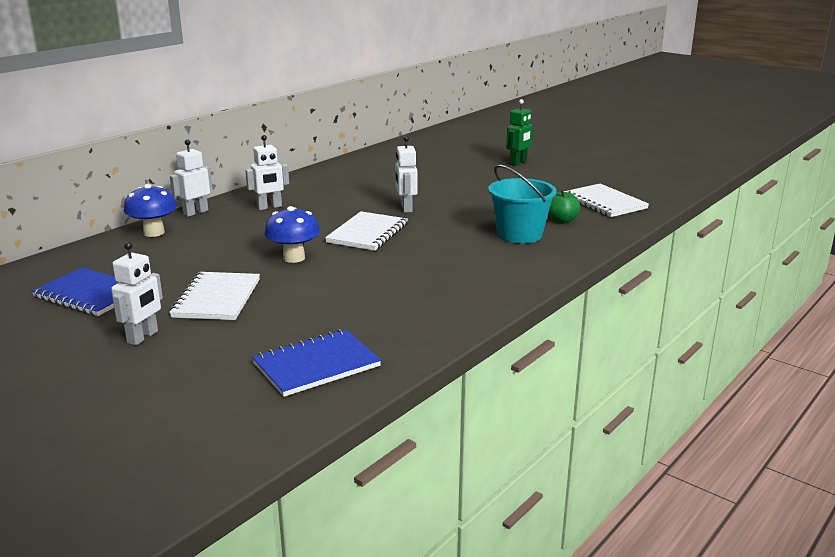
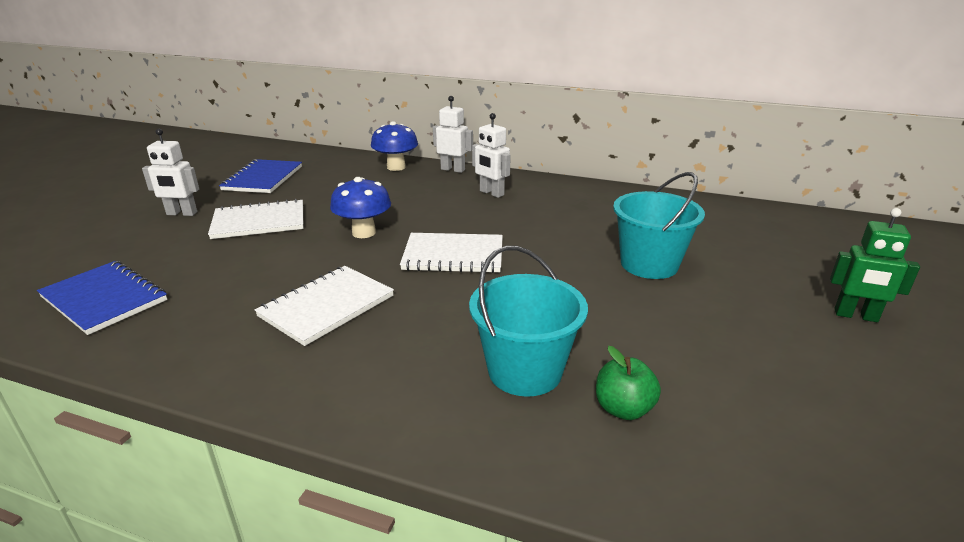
camera: 70 degrees right, 5 degrees up
(406, 208) = (553, 262): white robot -> none
(432, 187) = (649, 264): none -> turquoise bucket
(604, 202) = (776, 456): white notebook -> white notebook (327, 306)

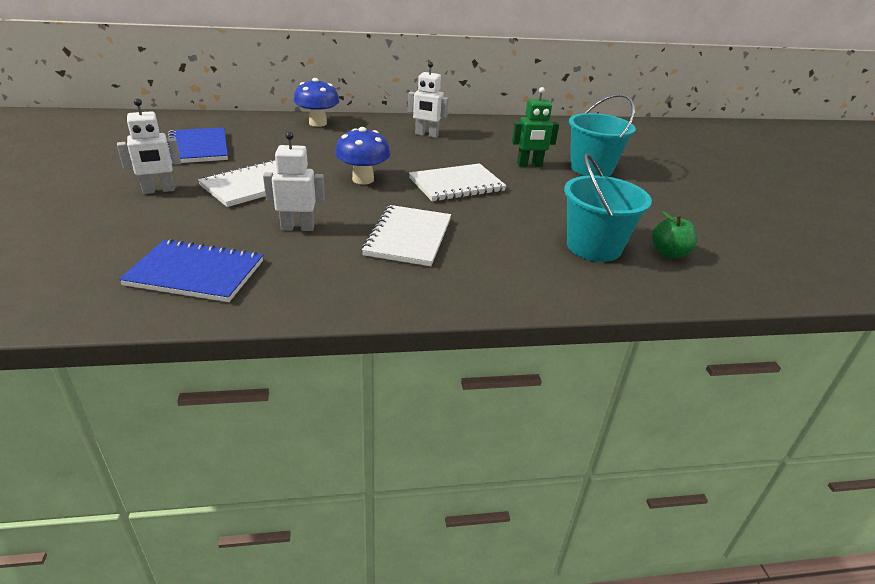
camera: 30 degrees left, 5 degrees up
(453, 169) = (371, 120): white robot -> white robot (297, 228)
(855, 316) = (726, 178): green robot -> green robot (529, 165)

